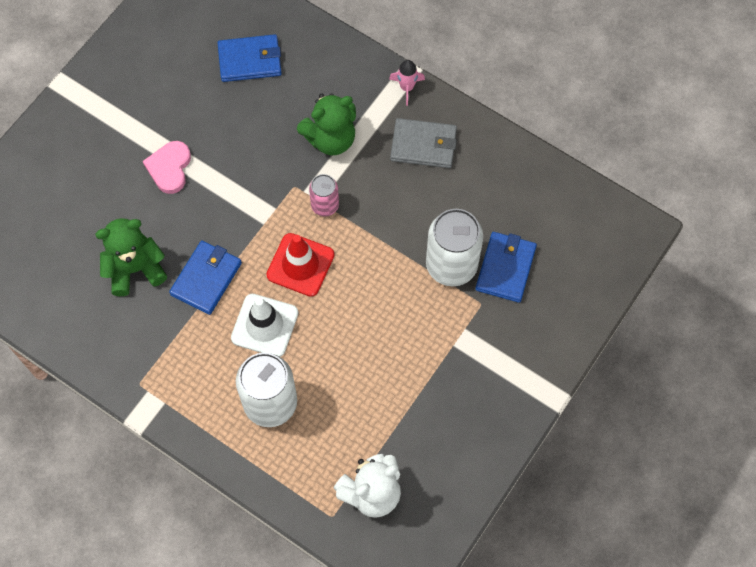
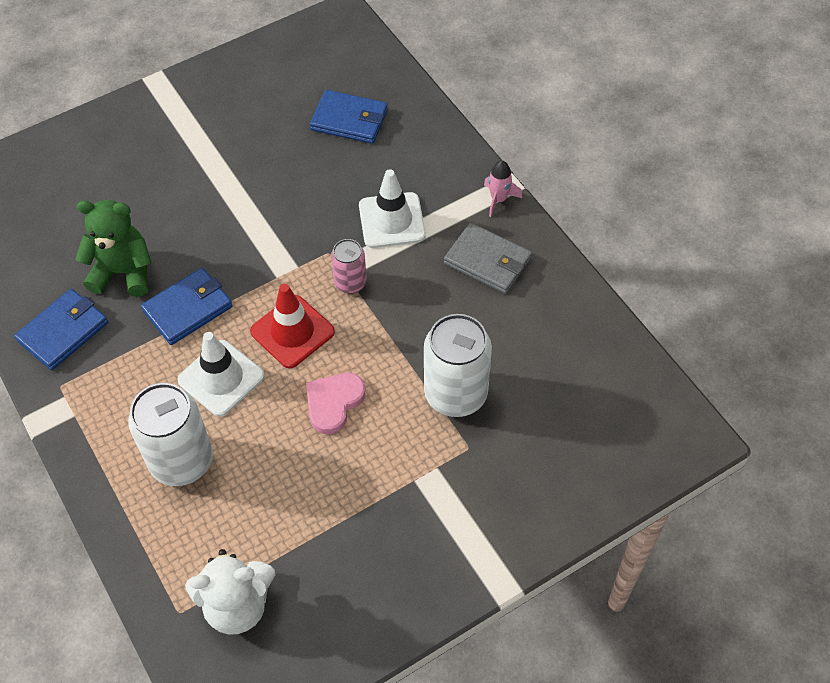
camera: 25 degrees right, 10 degrees down
(169, 168) = (213, 191): pink heart -> pink heart (333, 403)
(331, 139) = (392, 220): green teddy bear -> white traffic cone
(505, 268) = (515, 420): blue wallet -> blue wallet (63, 331)

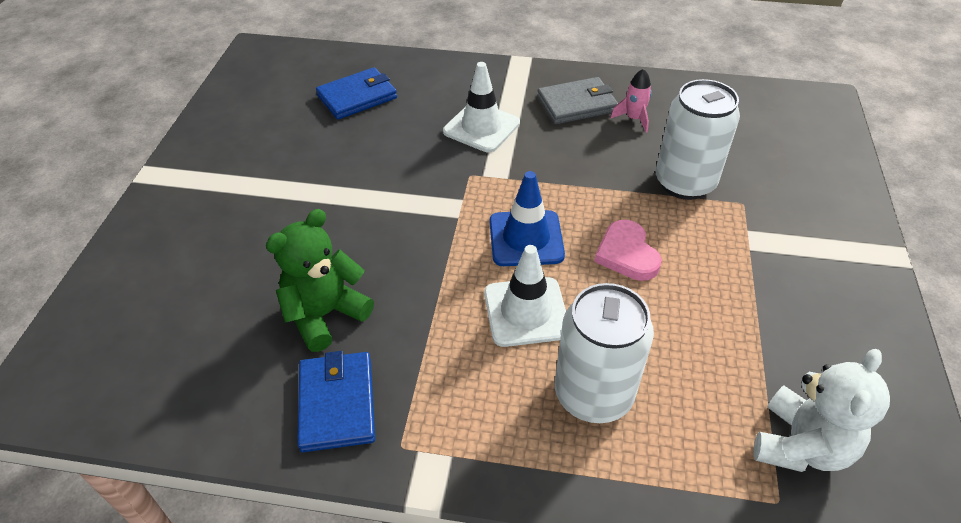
camera: 50 degrees left, 10 degrees down
(188, 308) = (423, 291): blue wallet -> none
(292, 332) = (526, 238): red traffic cone -> blue traffic cone
(350, 282) = (514, 179): pink can -> none
(498, 199) = (527, 71): pink rocket -> pink rocket (633, 119)

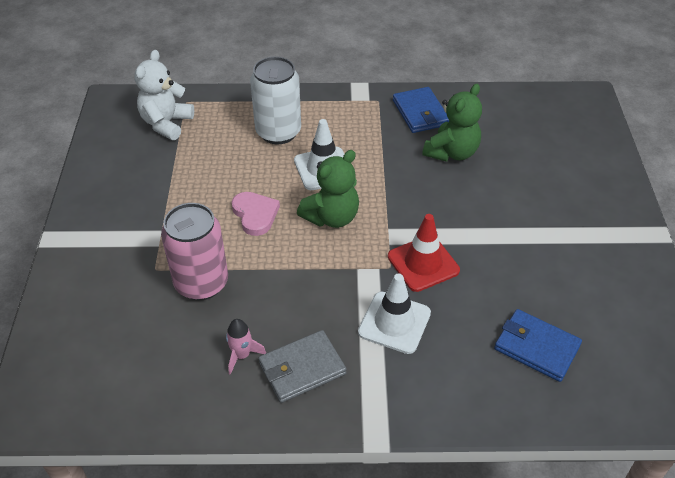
camera: 170 degrees right, 0 degrees up
(357, 97) = (536, 347): blue wallet -> blue wallet turned 75 degrees clockwise
(431, 174) = (423, 263): none -> red traffic cone
(526, 238) = (332, 217): blue traffic cone -> green teddy bear
(684, 183) = (201, 283): white can -> pink can

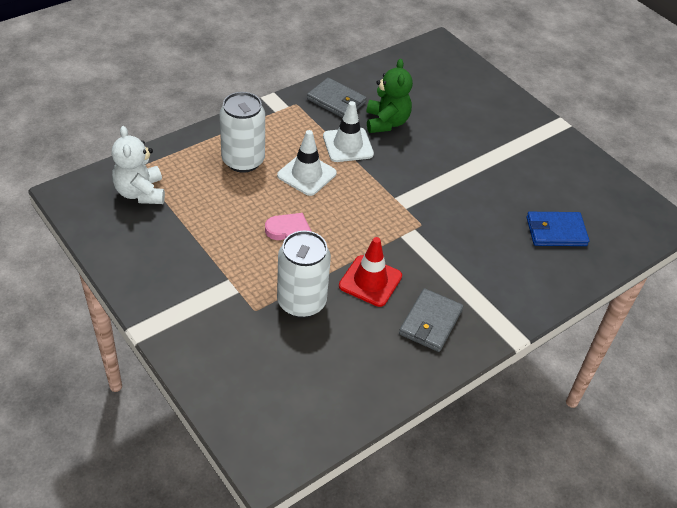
camera: 40 degrees left, 0 degrees up
(201, 283) = (301, 302): pink can -> white can
(242, 355) = (382, 336): pink rocket -> none
(332, 217) = (348, 208): green teddy bear -> none
(394, 322) = (459, 260): white traffic cone -> white traffic cone (348, 145)
(420, 113) = (336, 101): blue wallet -> grey wallet
(423, 263) = (440, 211): red traffic cone -> red traffic cone (370, 281)

